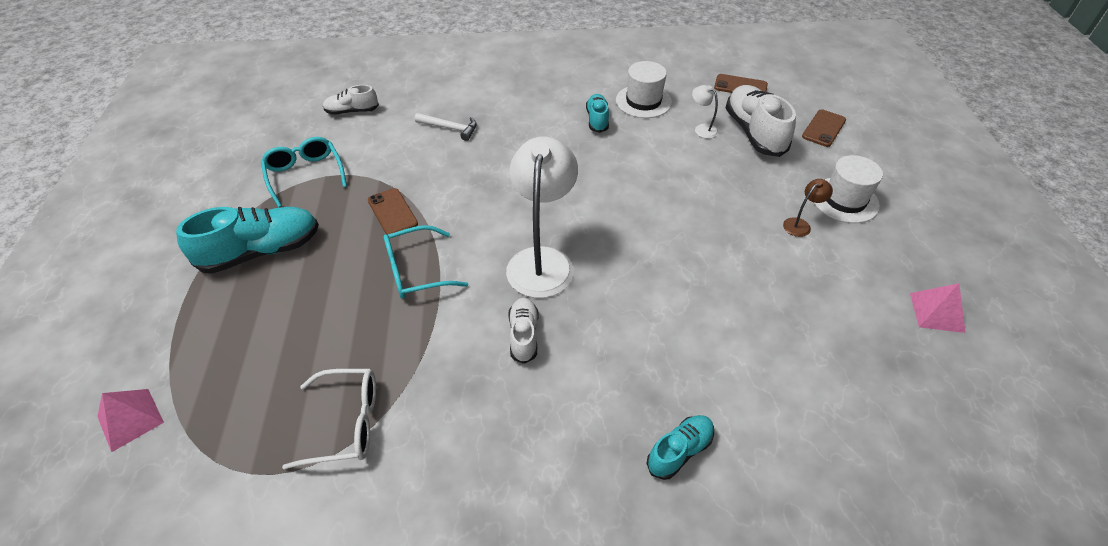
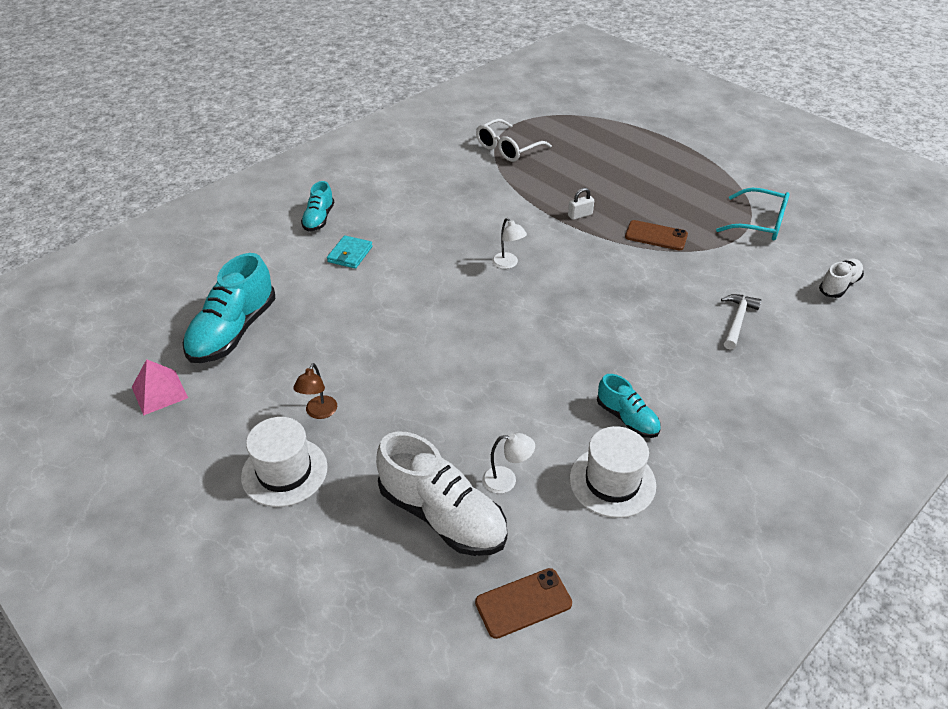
camera: 140 degrees right, 5 degrees down
(130, 419) = (606, 106): pink pyramid -> none
(261, 251) = (687, 176): turquoise shoe -> turquoise shoe (233, 331)
(416, 271) = (580, 215): turquoise glasses -> white padlock
(450, 128) = (737, 321): white hammer -> white hammer turned 135 degrees clockwise
(524, 335) = (465, 221): white shoe -> none
(542, 260) = (508, 264): white lamp -> white lamp, size x0.42
(679, 367) = (350, 254): none -> turquoise wallet
(824, 128) = (358, 585): brown phone -> none

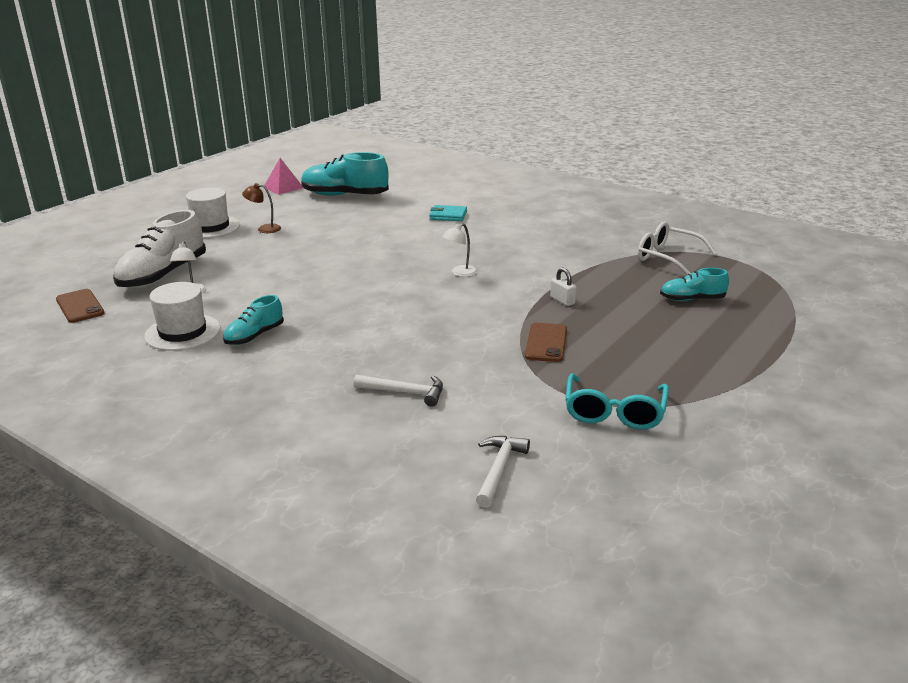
camera: 80 degrees right, 15 degrees down
(319, 219) = (491, 200): turquoise shoe -> turquoise shoe (692, 299)
(839, 285) = (499, 470): white shoe -> white hammer

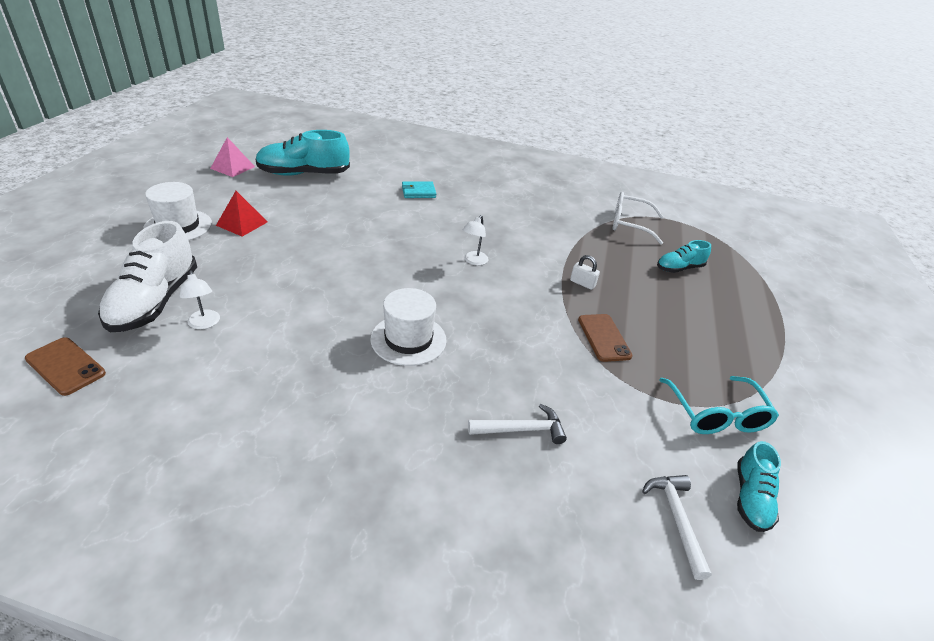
camera: 25 degrees left, 10 degrees up
(182, 332) = (225, 386): white hat -> white hat (408, 339)
(254, 336) = (315, 377): turquoise shoe -> turquoise shoe (751, 498)
(264, 229) = (242, 223): brown lamp -> red pyramid

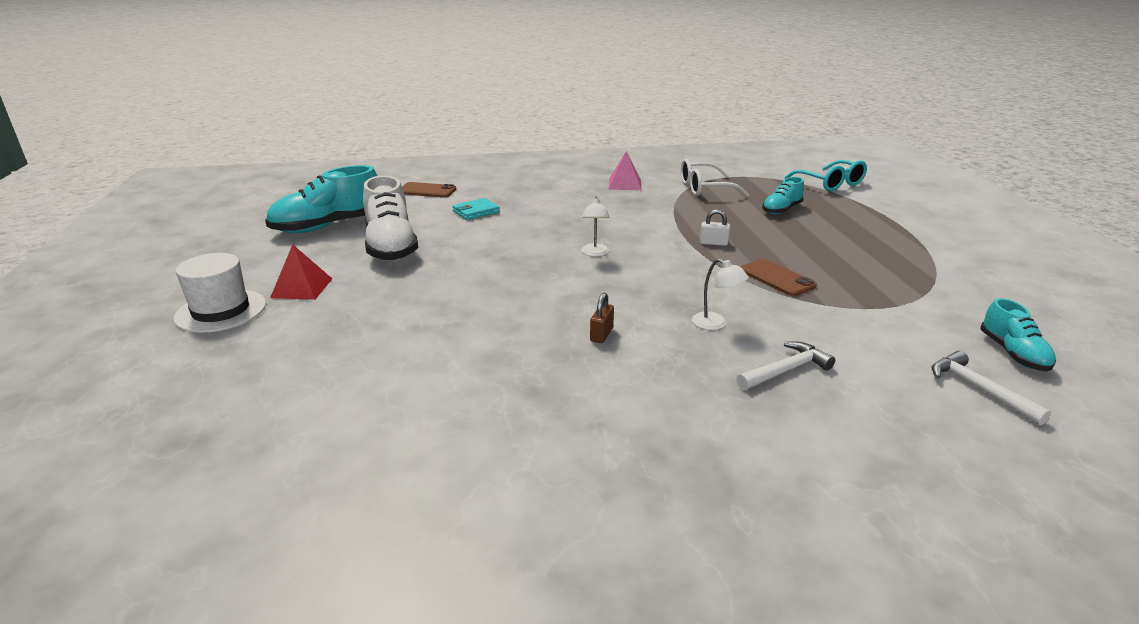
camera: 20 degrees left, 10 degrees down
(65, 366) = (217, 489): brown phone -> brown phone (427, 191)
(154, 301) = (270, 390): white shoe -> white shoe (391, 246)
(204, 324) = (358, 391): white lamp -> white lamp (715, 324)
(232, 167) = (232, 240): pink pyramid -> pink pyramid (625, 184)
(408, 339) = (601, 334): white hat -> brown padlock
(716, 415) = (925, 305): turquoise glasses -> turquoise glasses (830, 184)

